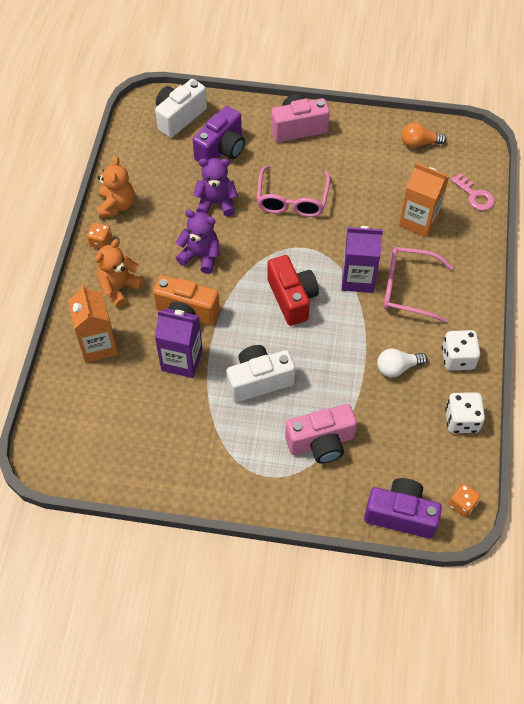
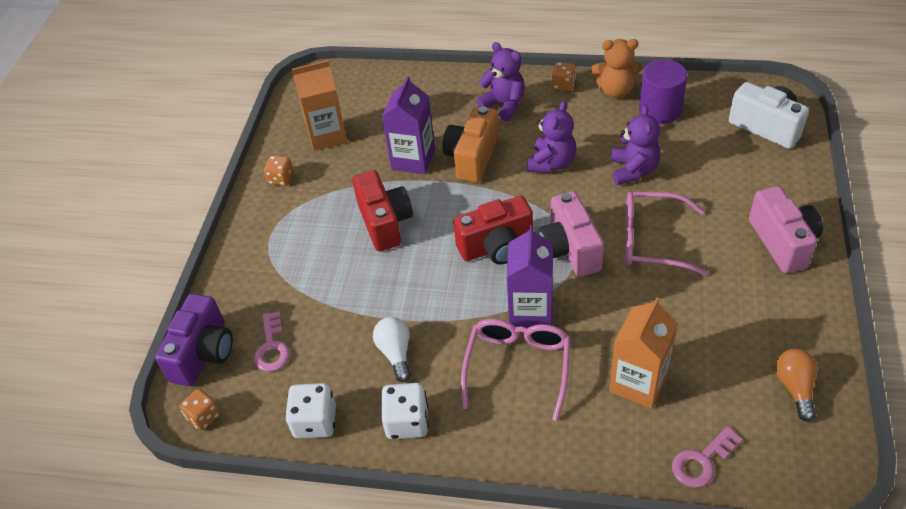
camera: 95 degrees right, 10 degrees down
(98, 345) = (433, 98): orange carton -> orange carton (327, 135)
(119, 288) = (504, 105): orange teddy bear -> purple teddy bear
(147, 178) = (660, 110): none -> purple cylinder
(193, 474) = (281, 178): none -> orange dice
(221, 149) = (722, 169): purple camera -> none
(259, 381) = (385, 223): white camera -> red camera
(321, 442) = (303, 279): pink camera -> pink camera (569, 249)
(393, 459) = (272, 347): none -> pink key

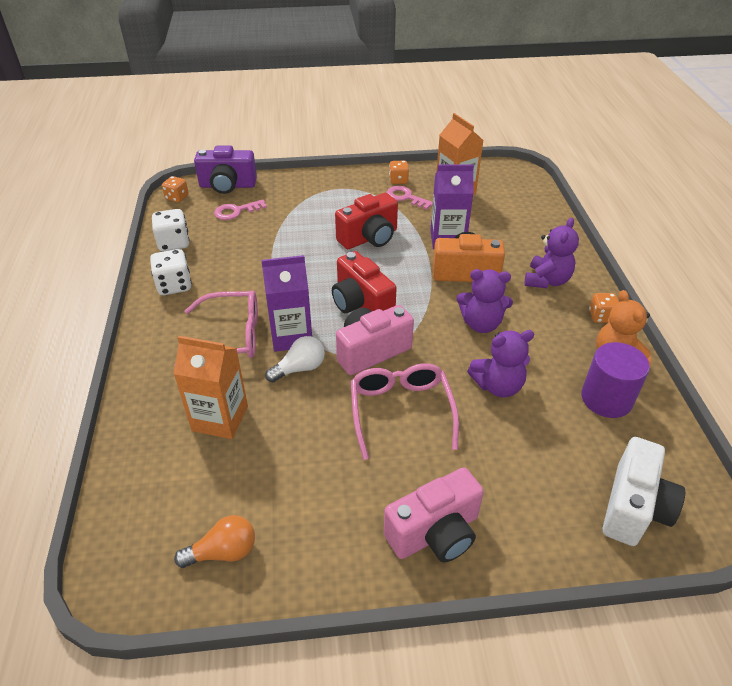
camera: 70 degrees right, 5 degrees down
(395, 353) = (237, 268): white light bulb -> white light bulb (300, 368)
(702, 461) = (134, 474): pink key -> pink key (406, 197)

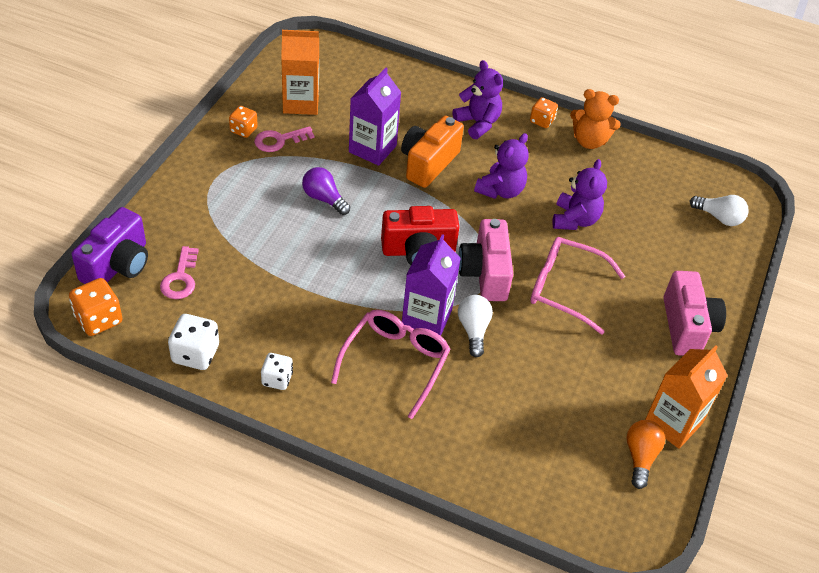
camera: 65 degrees left, 5 degrees up
(174, 285) = (277, 379): white dice -> white dice, size x0.66
(177, 197) = (99, 319): orange dice -> orange dice, size x1.51
(220, 418) = (499, 409): orange carton -> orange carton (673, 423)
(369, 238) = (324, 198): red camera -> purple light bulb
(606, 399) = (624, 171): purple cylinder -> none
(633, 507) = (719, 217): white camera -> white light bulb

